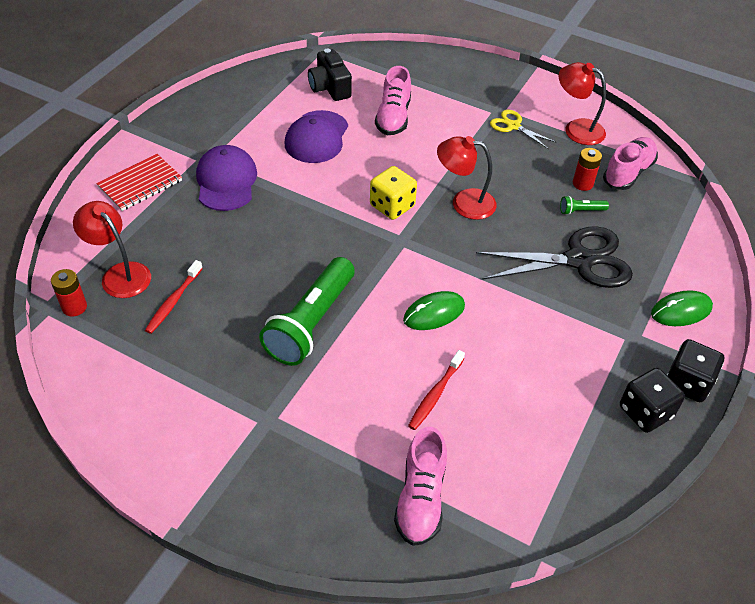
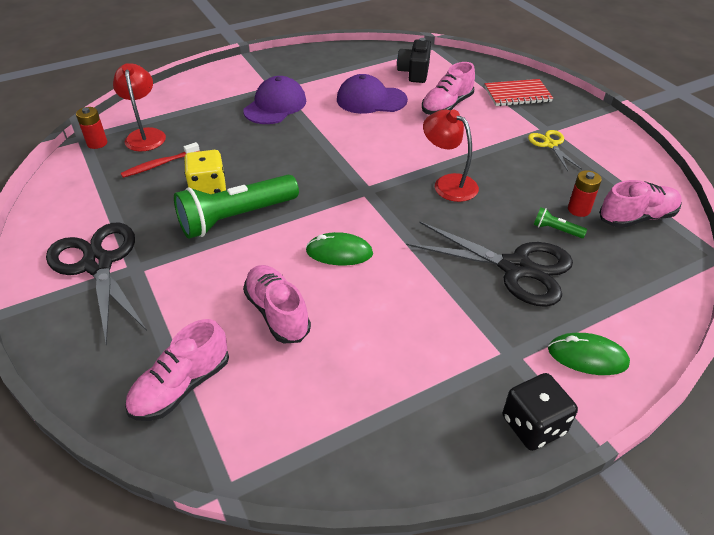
camera: 35 degrees right, 5 degrees down
(140, 184) = (217, 88): red notebook -> red notebook (517, 94)
(227, 434) = (98, 264): none -> black scissors
(317, 137) = (371, 100): purple cap -> purple cap turned 45 degrees clockwise
(392, 206) = (383, 164): yellow dice -> yellow dice (208, 188)
(435, 394) = (277, 313): red toothbrush -> pink shoe
(576, 129) = (613, 166): red lamp -> none
(645, 412) = (460, 428): black dice -> none

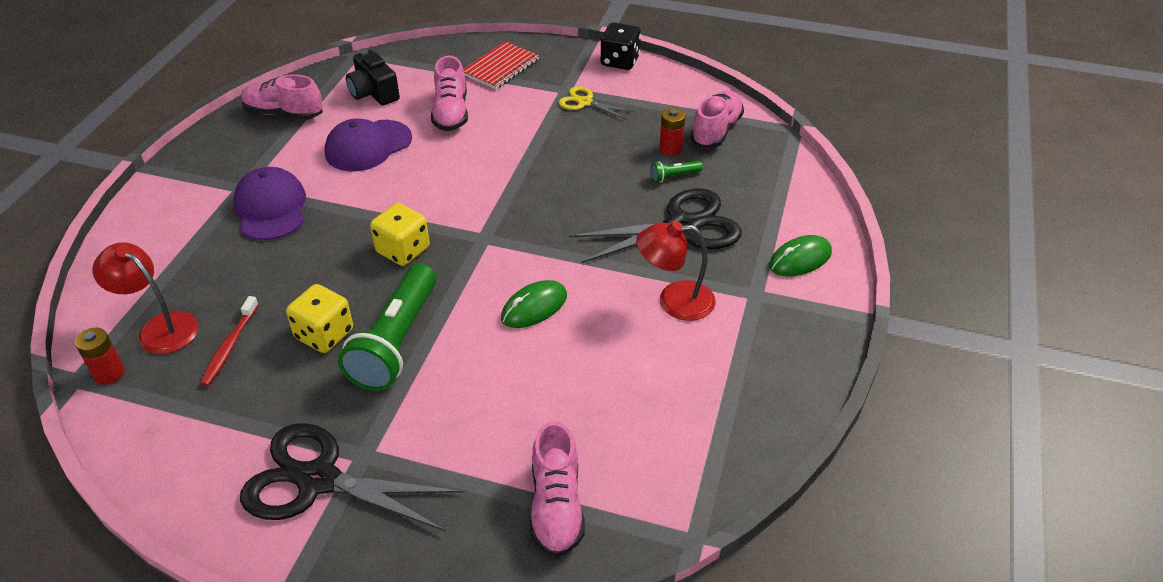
camera: 45 degrees left, 0 degrees up
(277, 313) = (552, 392): pink shoe -> pink shoe (284, 113)
(310, 169) = (403, 250): none -> yellow dice
(448, 183) = (546, 188): red lamp -> red lamp (674, 301)
(533, 425) = (822, 330): black dice -> black dice (620, 61)

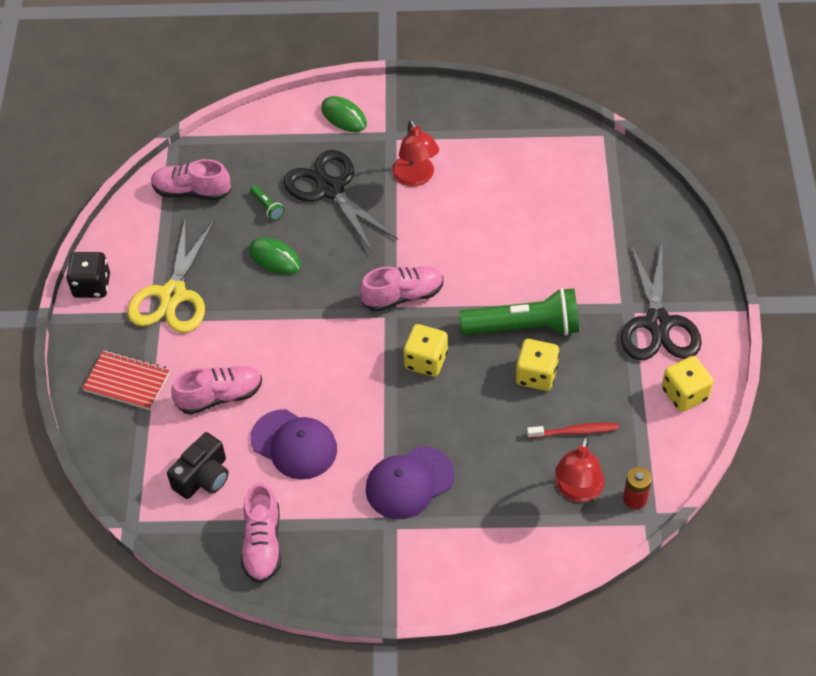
camera: 105 degrees left, 10 degrees up
(197, 471) = (684, 394): none -> yellow dice
(534, 307) = (455, 256): green mouse -> green mouse (275, 258)
(556, 506) = (616, 197): pink shoe -> pink shoe (402, 296)
(585, 102) = (173, 295): yellow scissors -> yellow scissors, size x1.92
(670, 149) = (228, 217): red battery -> none

